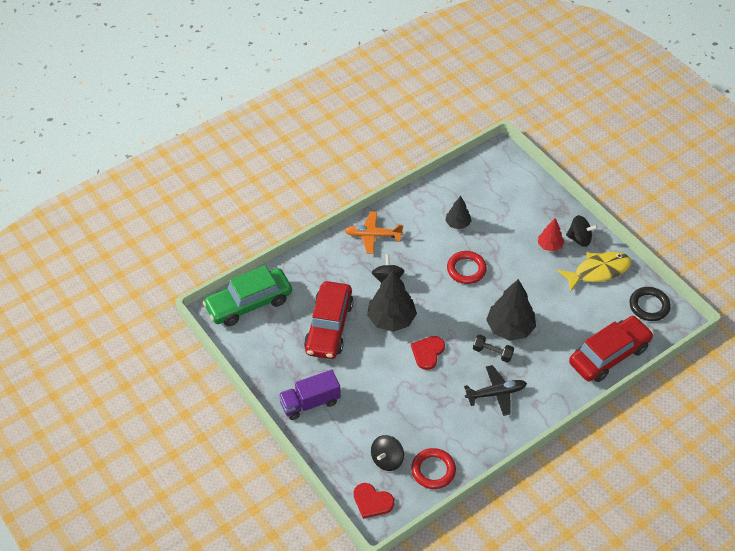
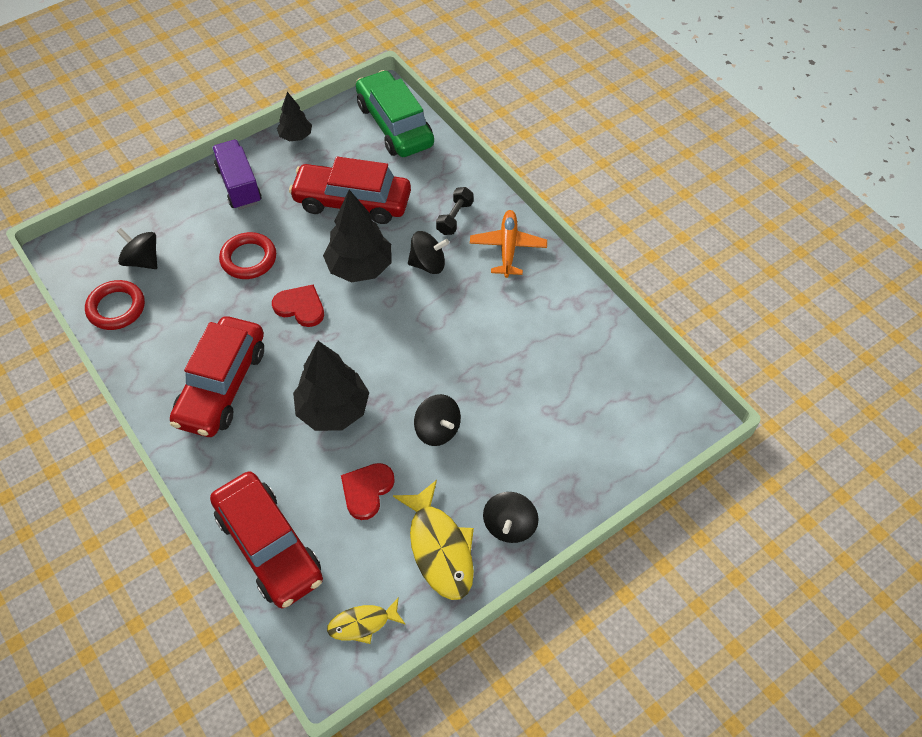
camera: 90 degrees right, 5 degrees up
(372, 501) = (88, 245): red heart -> red heart (367, 490)
(458, 224) = (534, 351): black tree -> black tree (296, 136)
(466, 269) = (445, 359): red ring -> red ring (248, 259)
(492, 353) = (291, 384): black dumbbell -> black dumbbell (454, 218)
(496, 393) = (222, 385): black plane -> red car
(519, 273) = (437, 430): none -> black spinning top
(549, 245) = (493, 478): red tree -> none
(649, 306) = (362, 623): black ring -> yellow fish

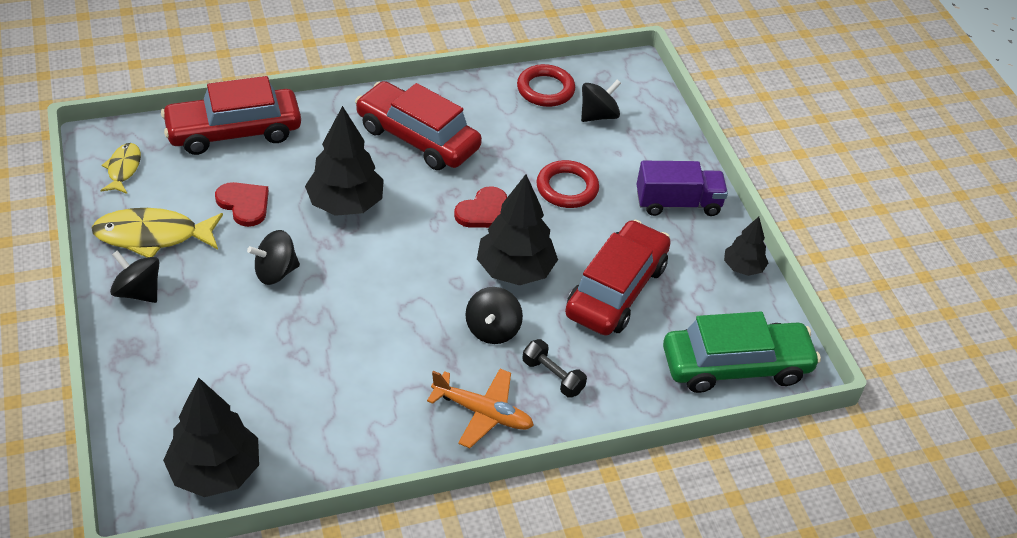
camera: 105 degrees right, 10 degrees down
(645, 386) = (215, 471): none -> black tree

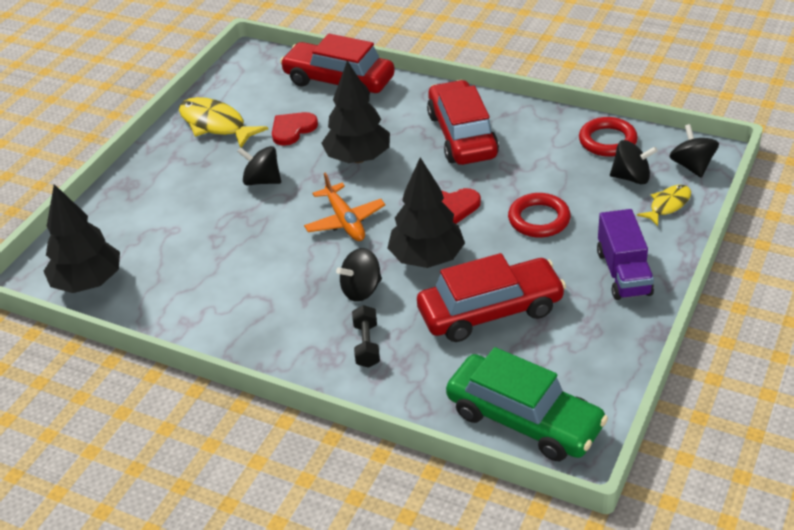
camera: 50 degrees right, 5 degrees down
(123, 169) = (245, 77): yellow fish -> yellow fish (668, 205)
(138, 292) = (169, 154): black spinning top -> black spinning top (692, 166)
(244, 204) = (292, 129): red heart -> red heart turned 135 degrees counterclockwise
(483, 413) = (288, 341): orange plane -> orange plane (345, 221)
(678, 203) = (623, 273): purple truck -> purple truck turned 45 degrees clockwise
(743, 267) = (624, 349): black tree -> none

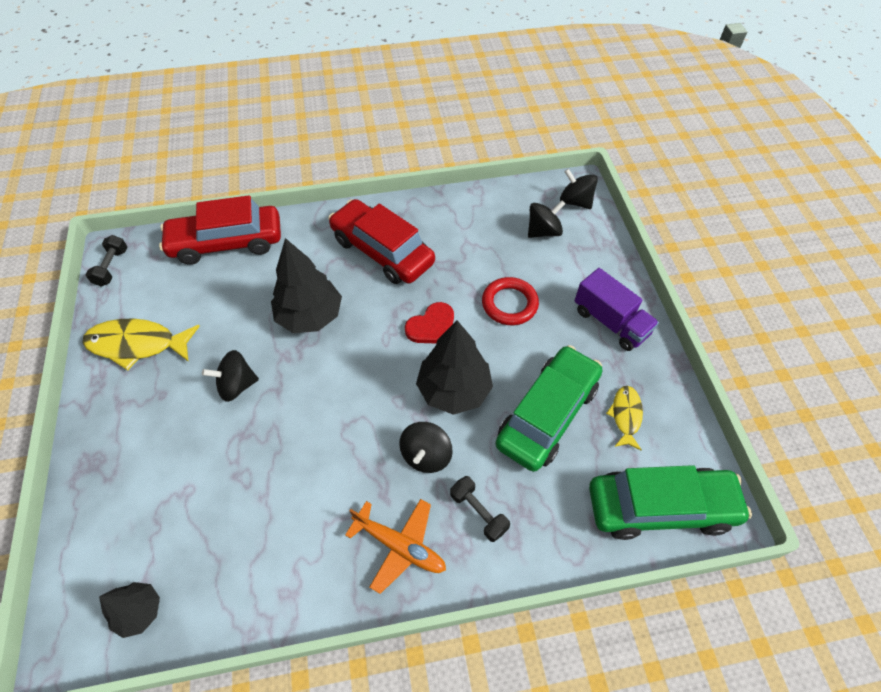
camera: 40 degrees left, 15 degrees up
(88, 282) = (139, 611): black tree -> black tree, size x0.56
(240, 66) = (112, 267): none -> black dumbbell
(292, 129) = (222, 314): red heart -> none
(345, 221) = (352, 389): orange plane -> orange plane (400, 546)
(490, 311) = (547, 414): red car -> green car
(607, 141) = (499, 206): red ring -> none
(668, 205) = (588, 244): yellow fish -> yellow fish (625, 416)

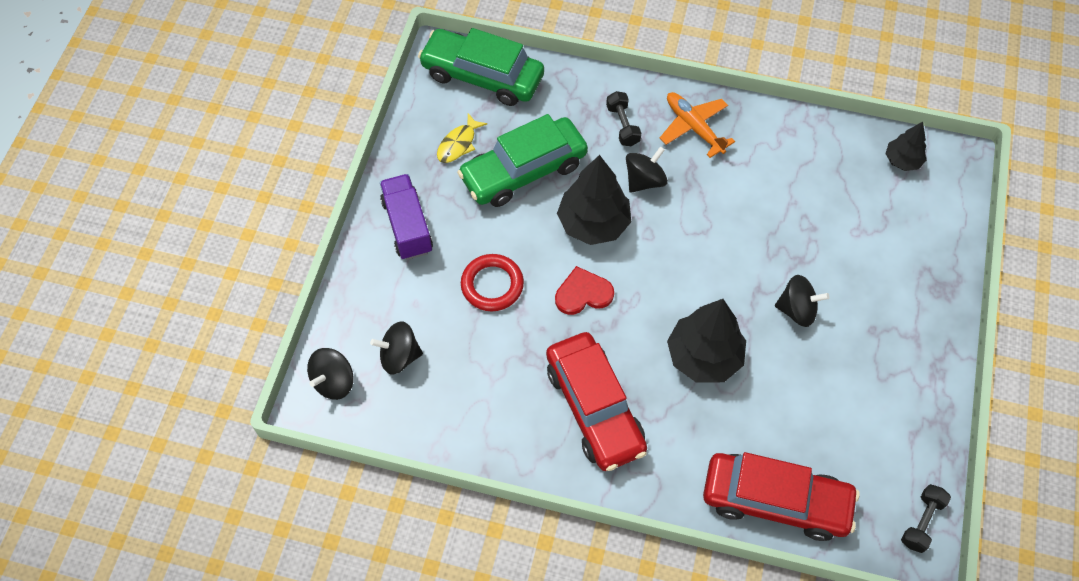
camera: 155 degrees left, 5 degrees up
(137, 344) = (894, 398): yellow fish -> none
(575, 201) = (334, 381): black spinning top -> black spinning top turned 60 degrees clockwise

